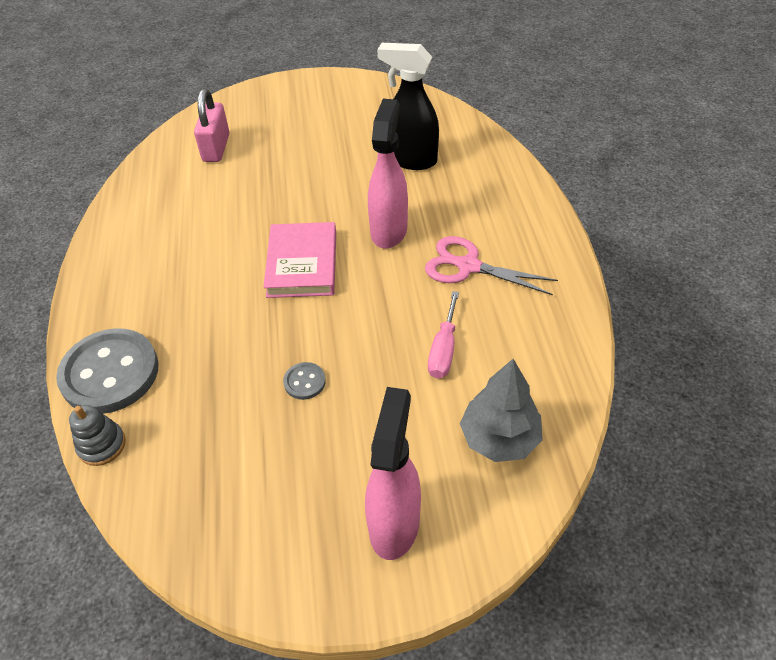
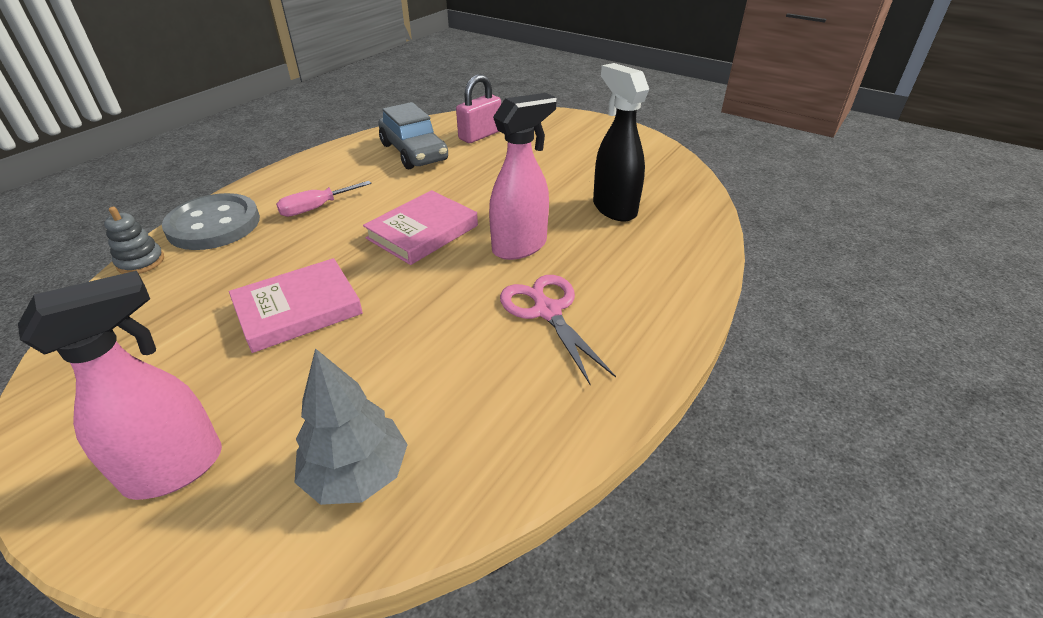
camera: 40 degrees right, 10 degrees down
(182, 197) = (414, 152): none -> grey car
(304, 382) = (298, 309): grey button -> pink book
(443, 350) = (427, 361): pink screwdriver -> pink screwdriver (316, 208)

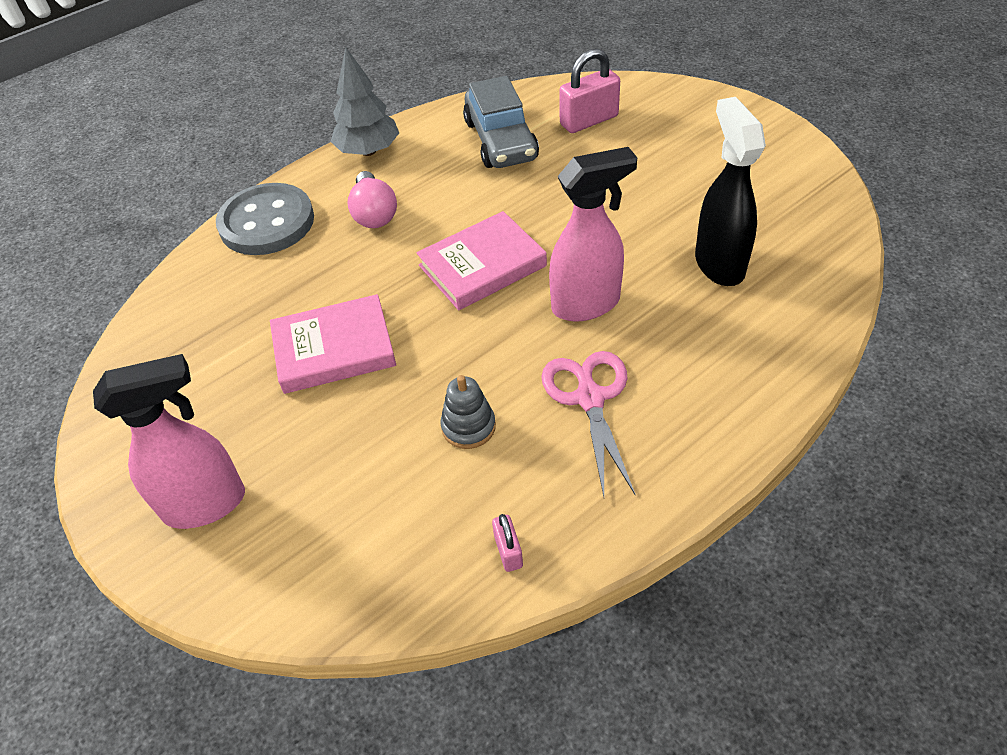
camera: 20 degrees right, 10 degrees up
(141, 262) = (193, 262): grey stacking toy -> grey stacking toy (468, 427)
(316, 208) = (374, 214): pink screwdriver -> pink light bulb
(357, 474) = (356, 545): grey tree -> grey tree (368, 151)
(515, 447) = (508, 551): none -> pink padlock

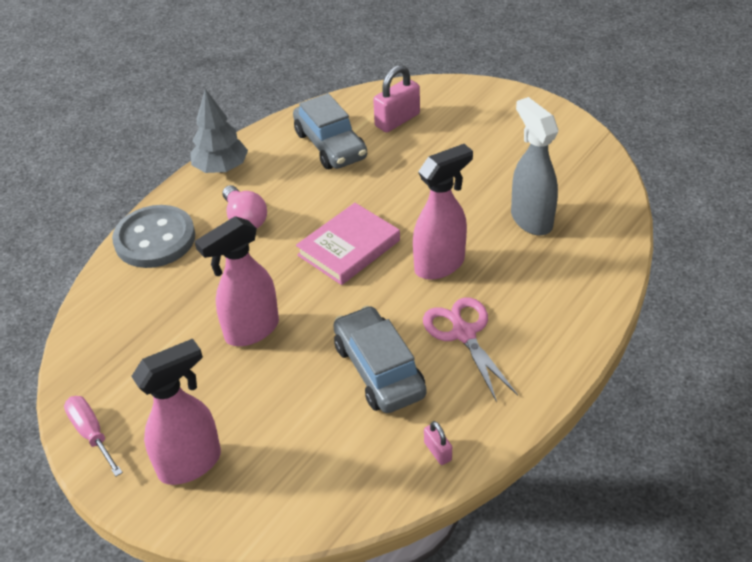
camera: 15 degrees left, 5 degrees down
(111, 443) = (91, 433): none -> pink screwdriver
(334, 349) = (251, 330): pink book -> pink spray bottle
(468, 427) = (378, 370): grey stacking toy -> grey car
(719, 264) = (531, 219): black spray bottle -> grey spray bottle

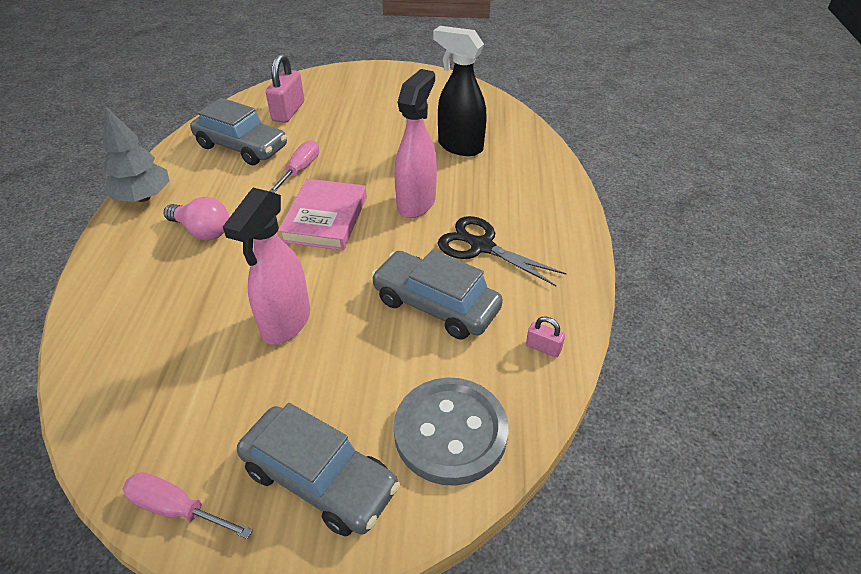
camera: 35 degrees left, 0 degrees up
(155, 239) = (114, 282): grey button -> grey button (450, 432)
(191, 463) = (320, 479): pink spray bottle -> grey car
(363, 189) = (300, 170): none -> pink screwdriver
(463, 333) = (480, 246): pink scissors -> black scissors
(531, 219) = (459, 146): grey spray bottle -> black spray bottle

